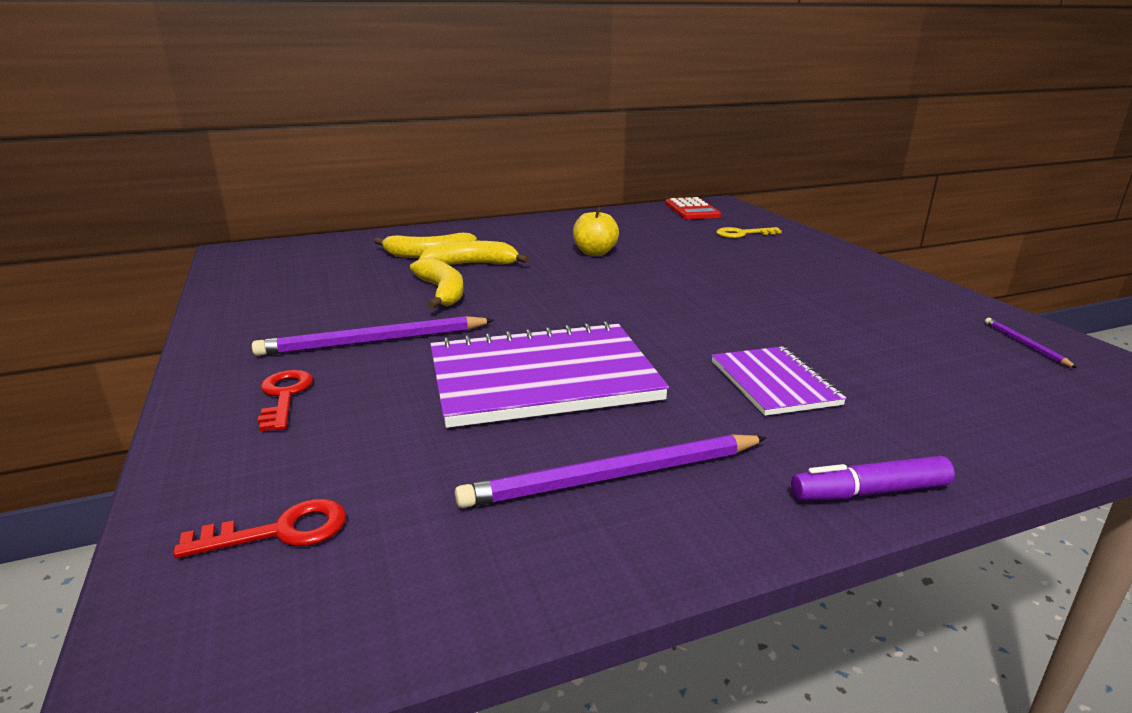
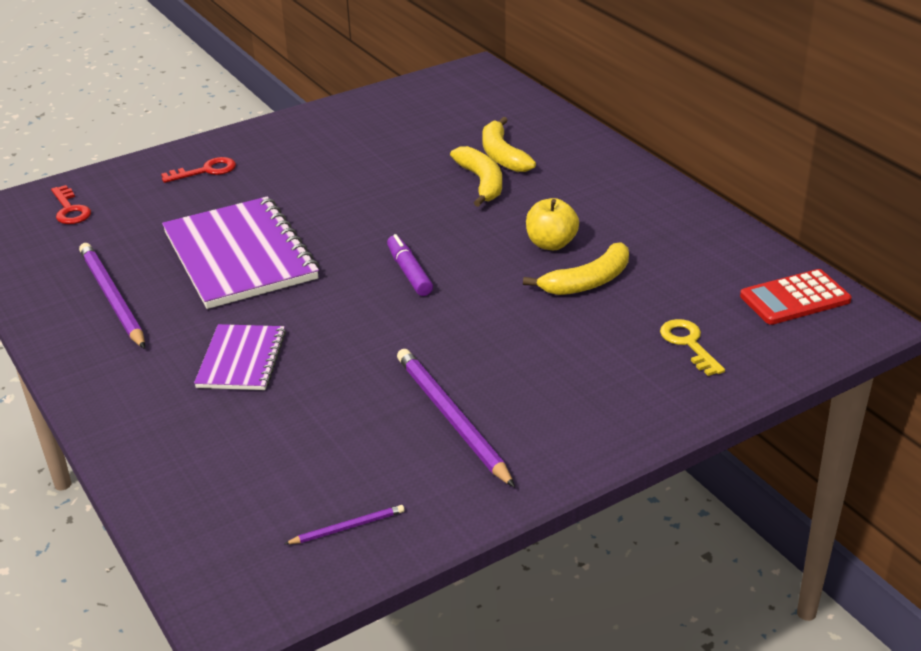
camera: 80 degrees right, 10 degrees up
(373, 341) = (292, 178): purple pencil -> purple pencil (451, 418)
(442, 292) = (402, 183): yellow banana -> yellow banana (588, 281)
(773, 383) = (241, 360): purple notebook -> purple notebook turned 60 degrees counterclockwise
(870, 492) = (90, 394): purple marker -> purple marker (409, 272)

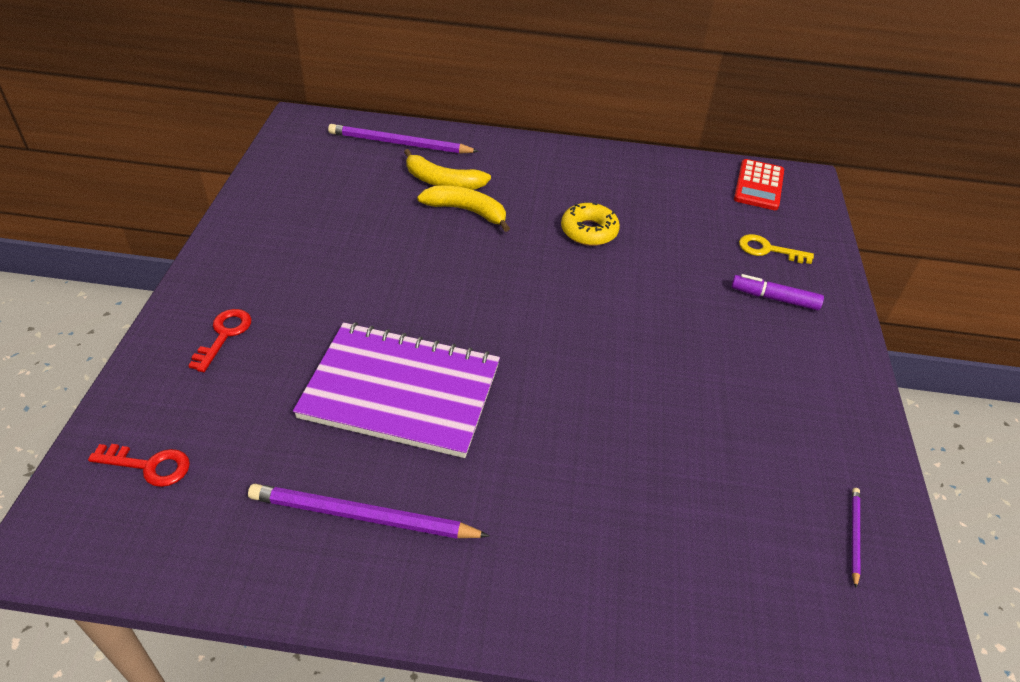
camera: 55 degrees left, 10 degrees up
(241, 360) = (567, 477): purple notebook -> none
(409, 272) = (546, 314): purple marker -> purple marker (774, 298)
(451, 418) = (759, 401): purple pencil -> purple pencil (399, 143)
(551, 244) = (589, 231): yellow apple -> yellow donut
(588, 281) = (654, 244): yellow banana -> none

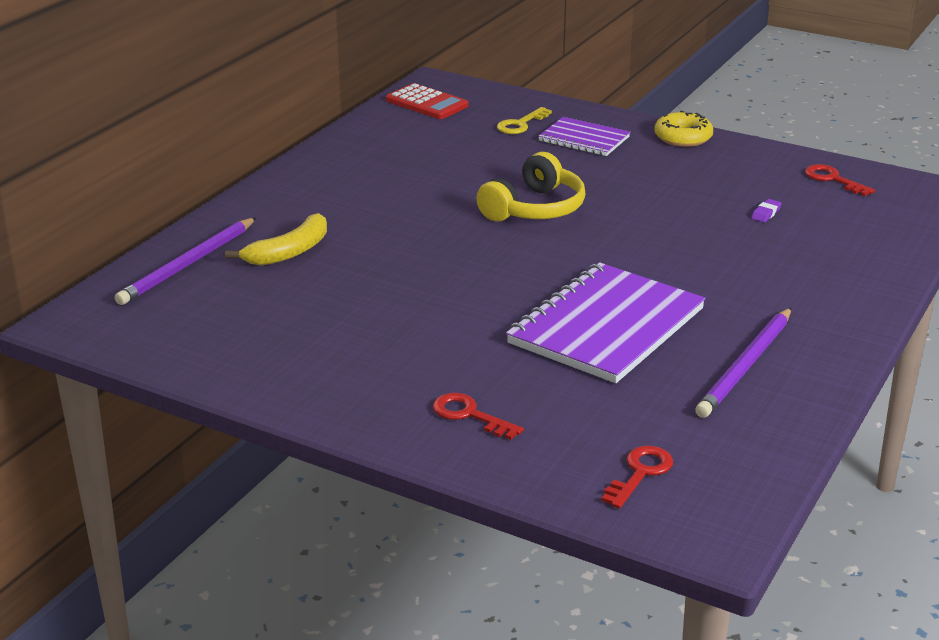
camera: 65 degrees left, 15 degrees down
(466, 211) = (355, 248): yellow banana -> none
(589, 231) = (436, 193): yellow donut -> yellow donut (683, 137)
(601, 296) = (534, 208): none -> yellow headphones
(714, 479) = (766, 213): none -> purple eraser
(774, 298) = (584, 139): purple marker -> purple notebook
(854, 535) = (833, 179): purple pencil -> red key

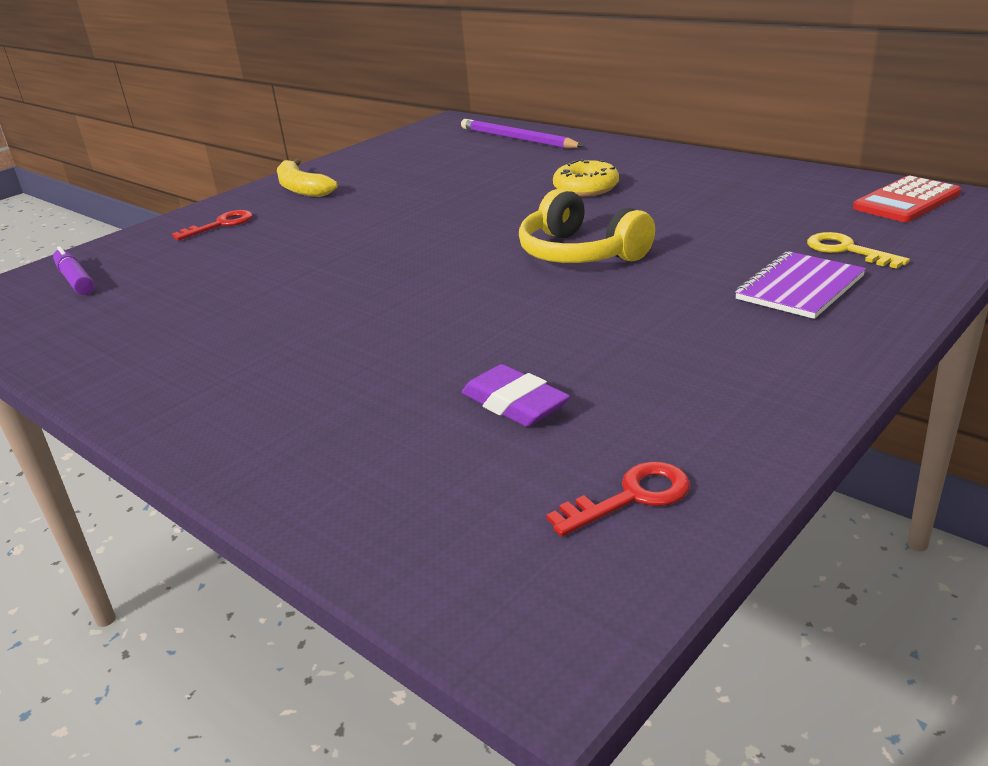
camera: 105 degrees right, 0 degrees up
(289, 252) = (524, 164): yellow banana -> yellow banana (302, 188)
(607, 326) = (301, 278): purple notebook -> none
(640, 473) = (75, 280): red key -> purple marker
(683, 137) = (820, 364): yellow donut -> yellow donut (586, 188)
(746, 366) = (165, 341): purple pencil -> none
(766, 213) = (515, 404): purple eraser -> purple eraser, size x1.87

